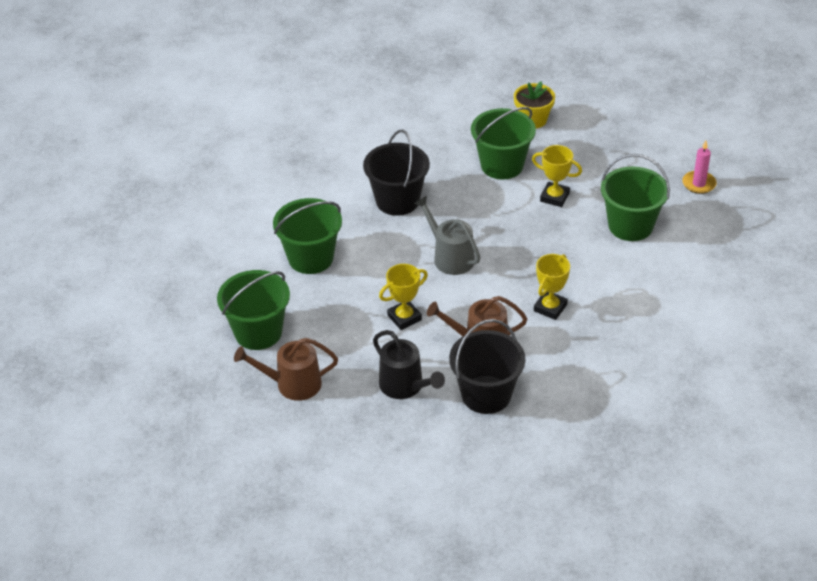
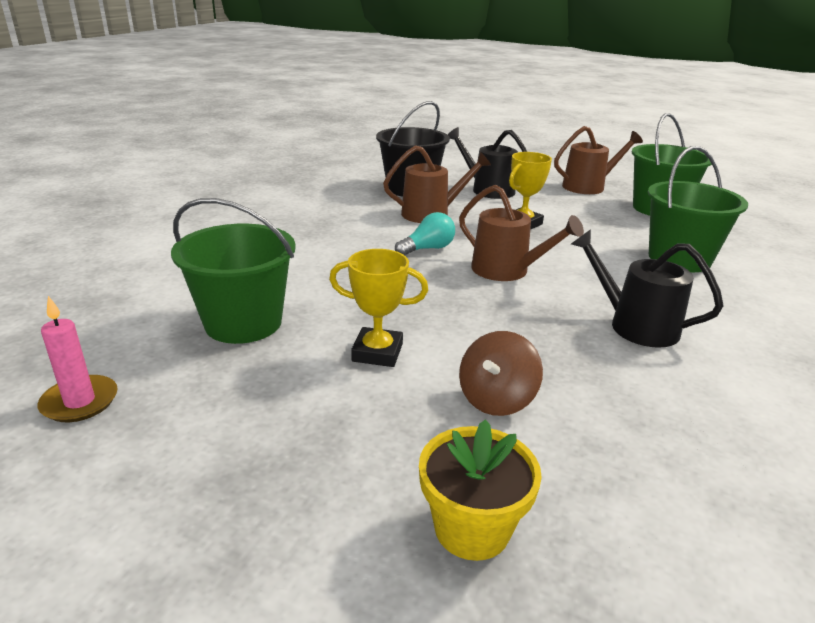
camera: 165 degrees right, 15 degrees down
(397, 200) = (635, 325): black bucket -> black watering can
(450, 257) = (506, 270): grey watering can -> brown watering can
(499, 288) = (427, 249): none -> turquoise light bulb
(502, 165) = (496, 399): green bucket -> brown spinning top
(550, 308) = (360, 238): yellow trophy -> none

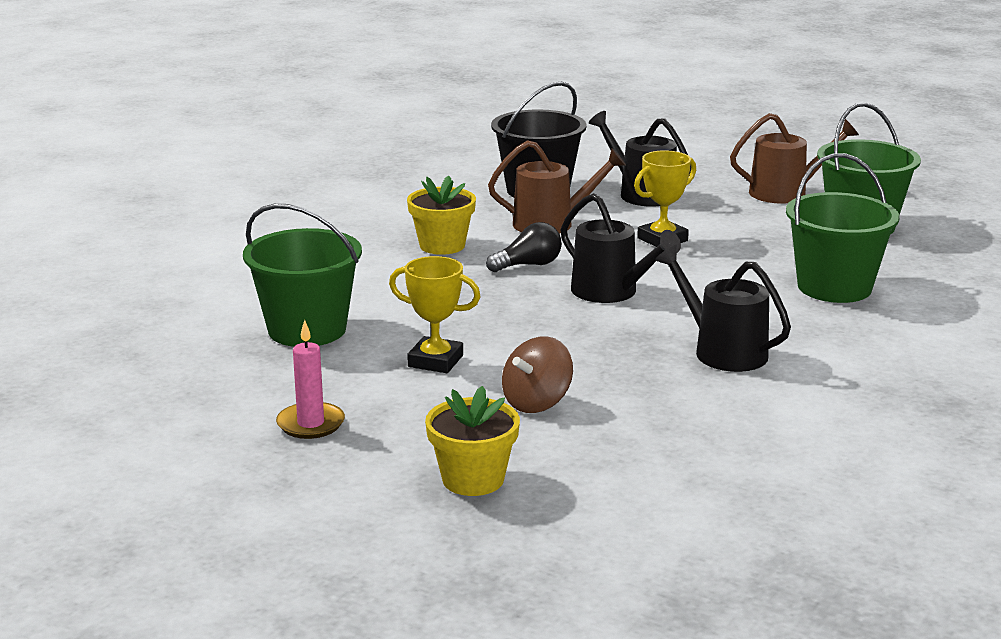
camera: 10 degrees right, 5 degrees down
(80, 402) = (157, 383): pink candle -> pink candle (311, 424)
(350, 234) = (442, 245): none -> yellow flower pot
(427, 249) = (528, 265): turquoise light bulb -> black light bulb
(506, 270) = (610, 292): brown watering can -> black watering can

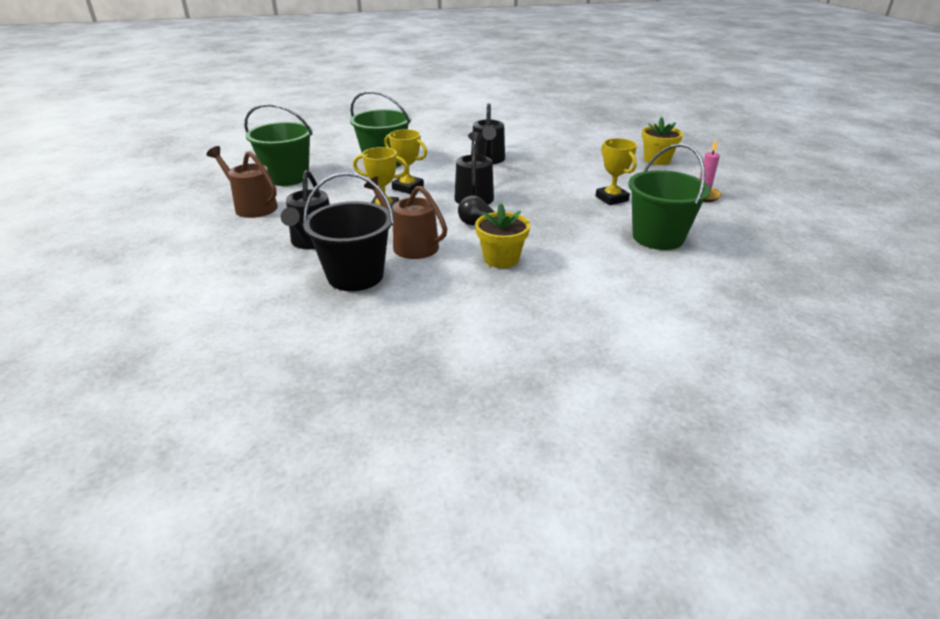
camera: 135 degrees left, 10 degrees up
(536, 402) = (594, 170): brown spinning top -> none
(706, 269) = (408, 188): none -> yellow trophy

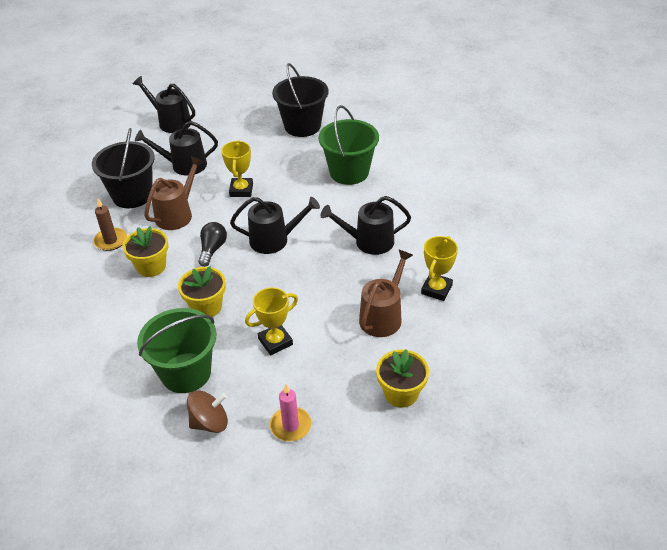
camera: 85 degrees right, 10 degrees up
(201, 251) = (171, 122): none -> black watering can
(252, 207) = (242, 124): brown watering can -> brown watering can (383, 316)
(287, 177) = (302, 126): green bucket -> black bucket
(408, 188) = (288, 196): yellow trophy -> yellow trophy (436, 289)
(446, 288) = (111, 241): none -> brown candle
(568, 228) = (206, 307): none -> yellow flower pot
(712, 226) = (210, 422): none -> brown spinning top

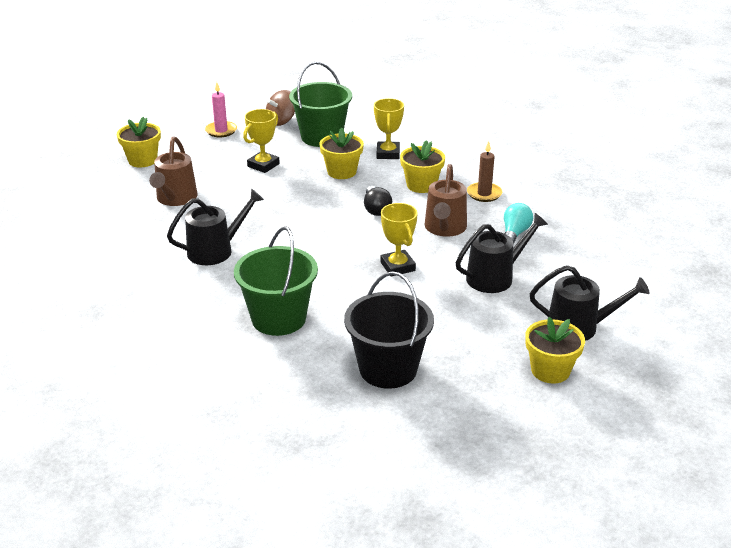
camera: 155 degrees right, 10 degrees down
(132, 195) = (514, 234): black bucket -> turquoise light bulb
(214, 105) = (550, 370): none -> yellow flower pot
(274, 240) = (320, 230): black watering can -> none
(436, 289) = (128, 227): yellow trophy -> yellow trophy (388, 153)

